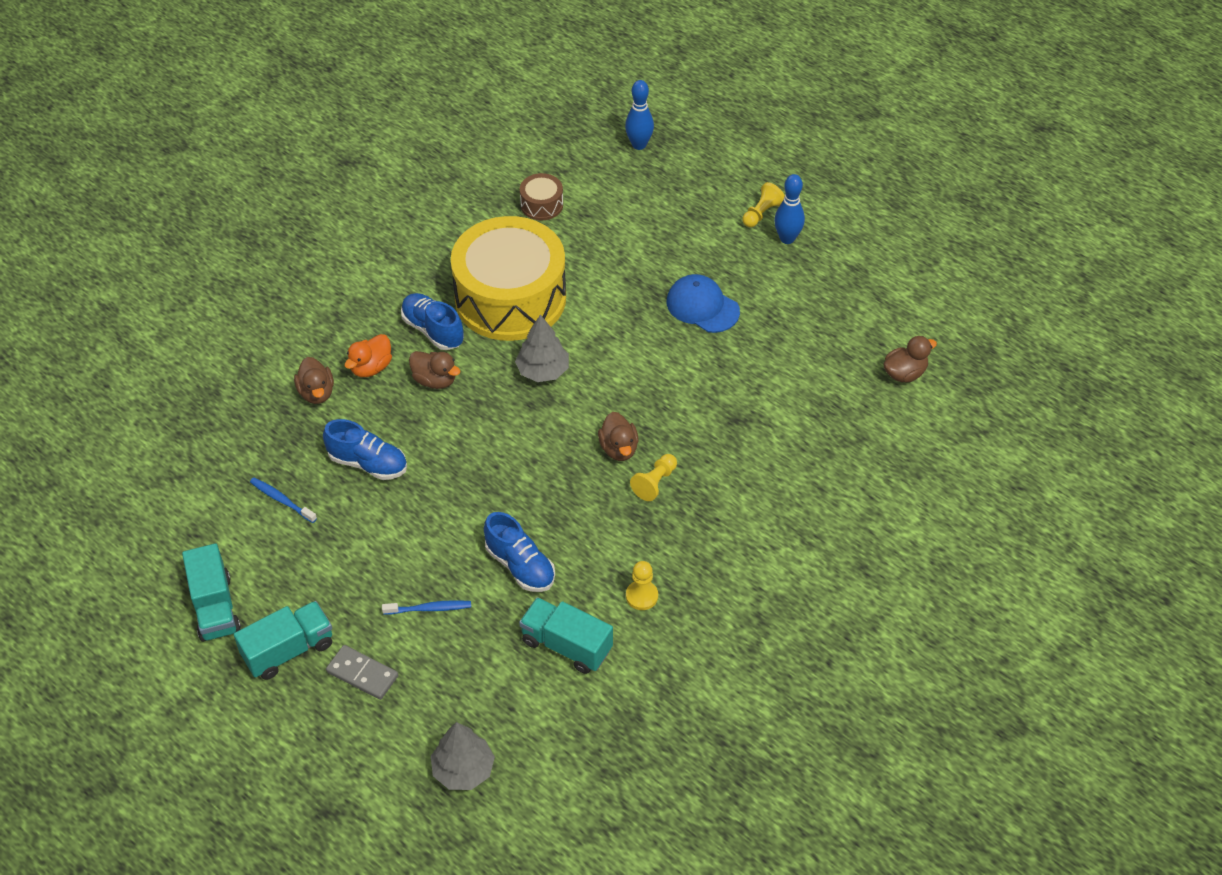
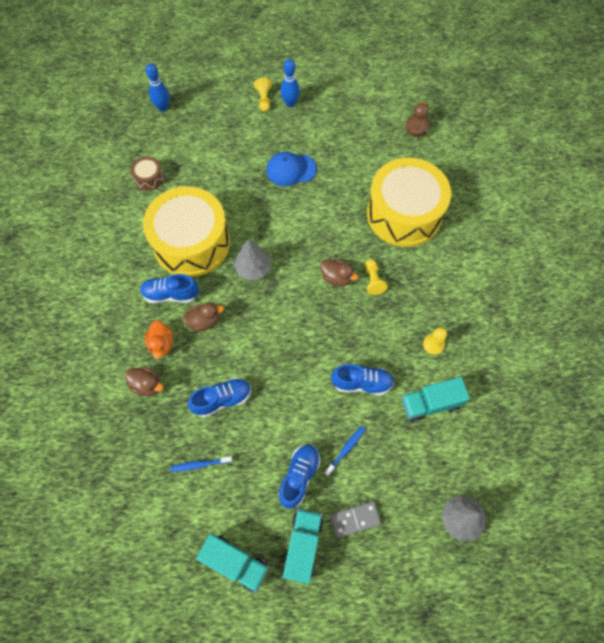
camera: 45 degrees left, 15 degrees up
(357, 591) = (299, 476): none -> blue shoe
(776, 447) = (404, 214): none -> yellow drum

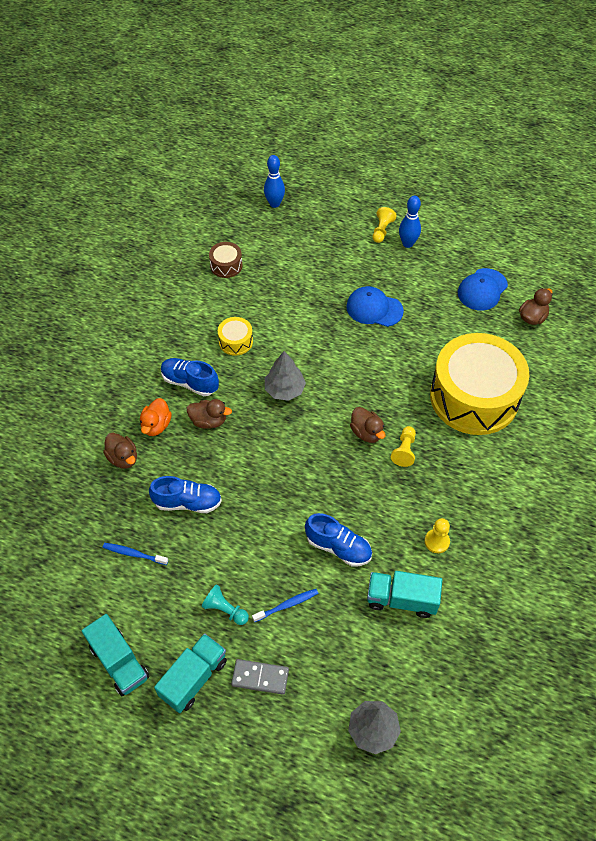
camera: 25 degrees right, 10 degrees down
(191, 242) = (236, 341): yellow drum -> yellow drum, size x0.40
(299, 476) = (225, 610): blue shoe -> turquoise pawn
(367, 121) = (482, 289): none -> blue cap

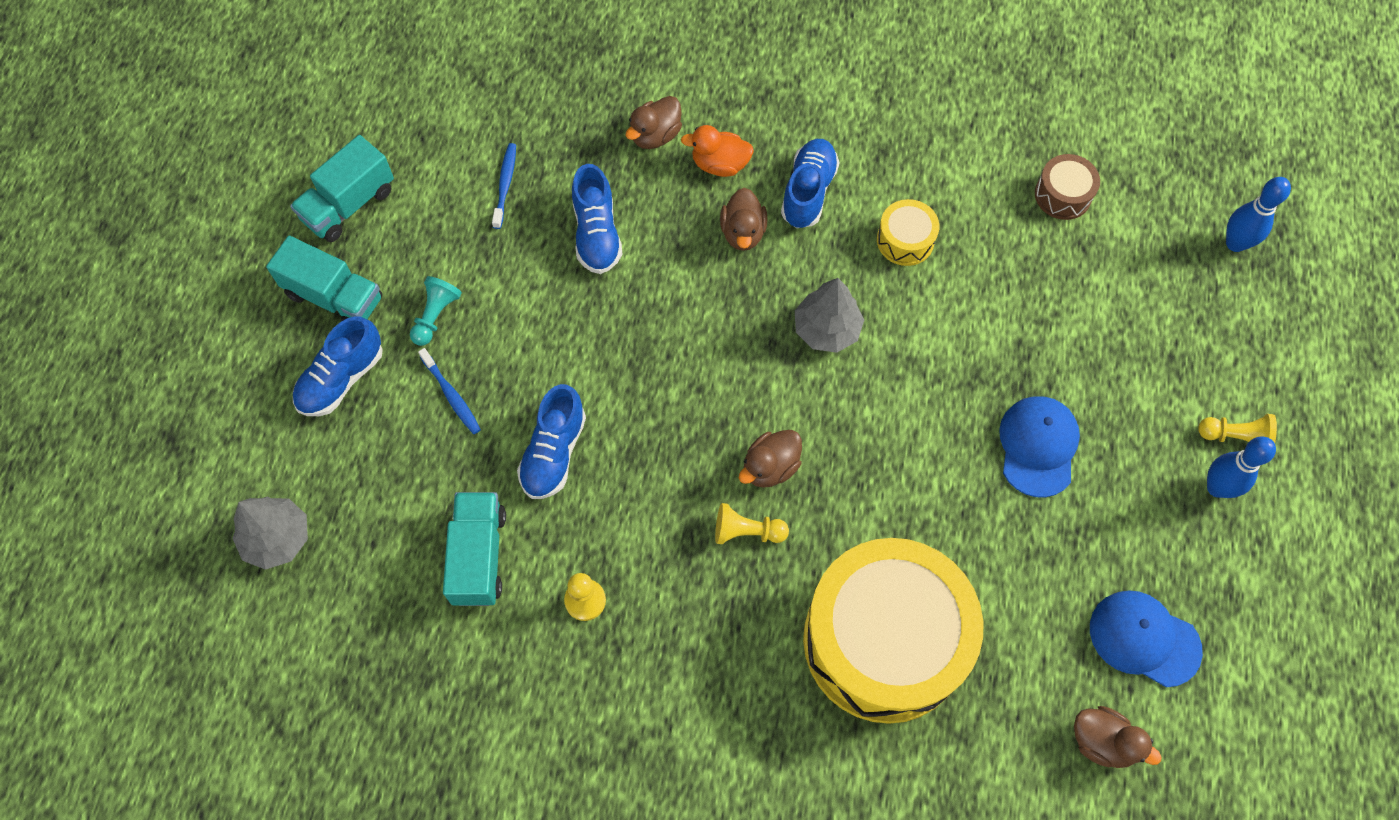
camera: 80 degrees right, 10 degrees up
(260, 677) = (341, 379): grey domino -> blue shoe

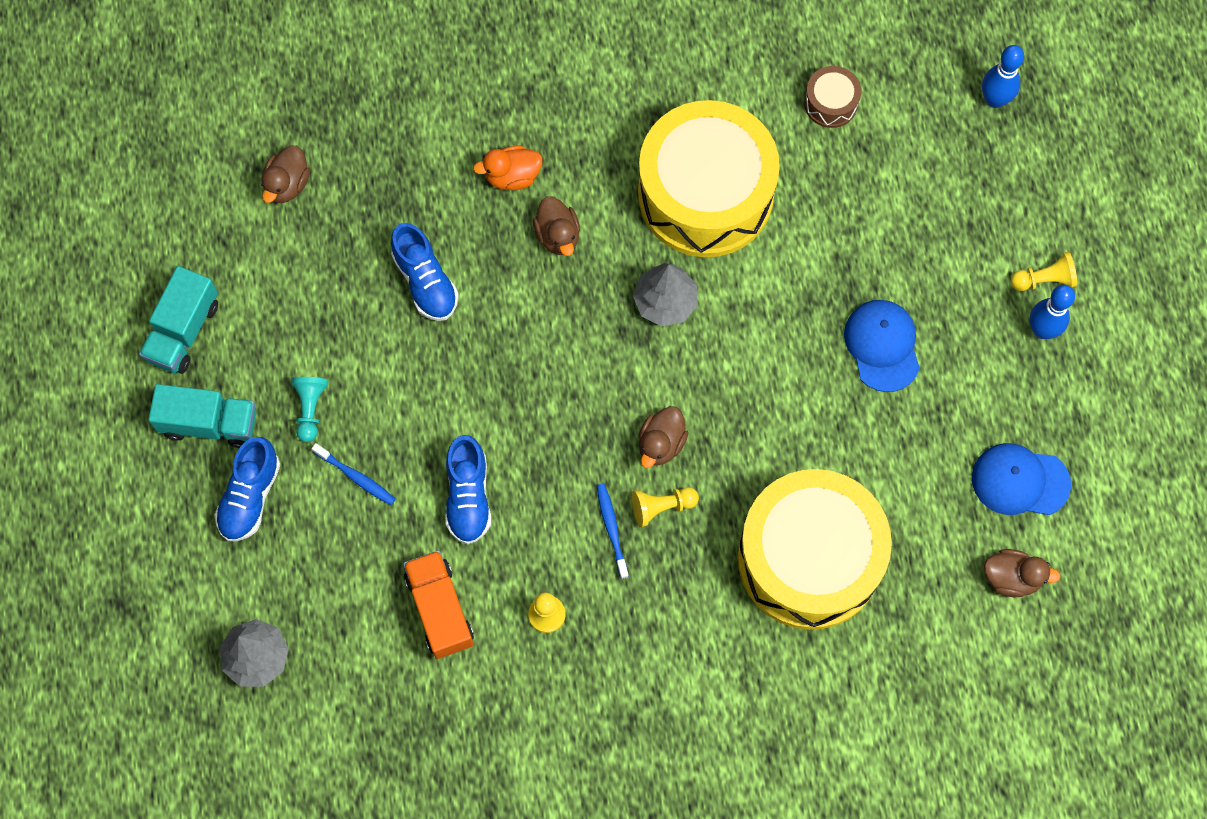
camera: 20 degrees left, 5 degrees up
(479, 556) = (440, 609): turquoise truck -> orange truck
(505, 185) = (321, 262): blue toothbrush -> blue toothbrush (611, 529)
(655, 135) = (442, 167): brown duck -> brown duck (287, 184)
(808, 192) = (602, 176): blue shoe -> none
(905, 240) = (705, 194): yellow drum -> yellow drum, size x2.49

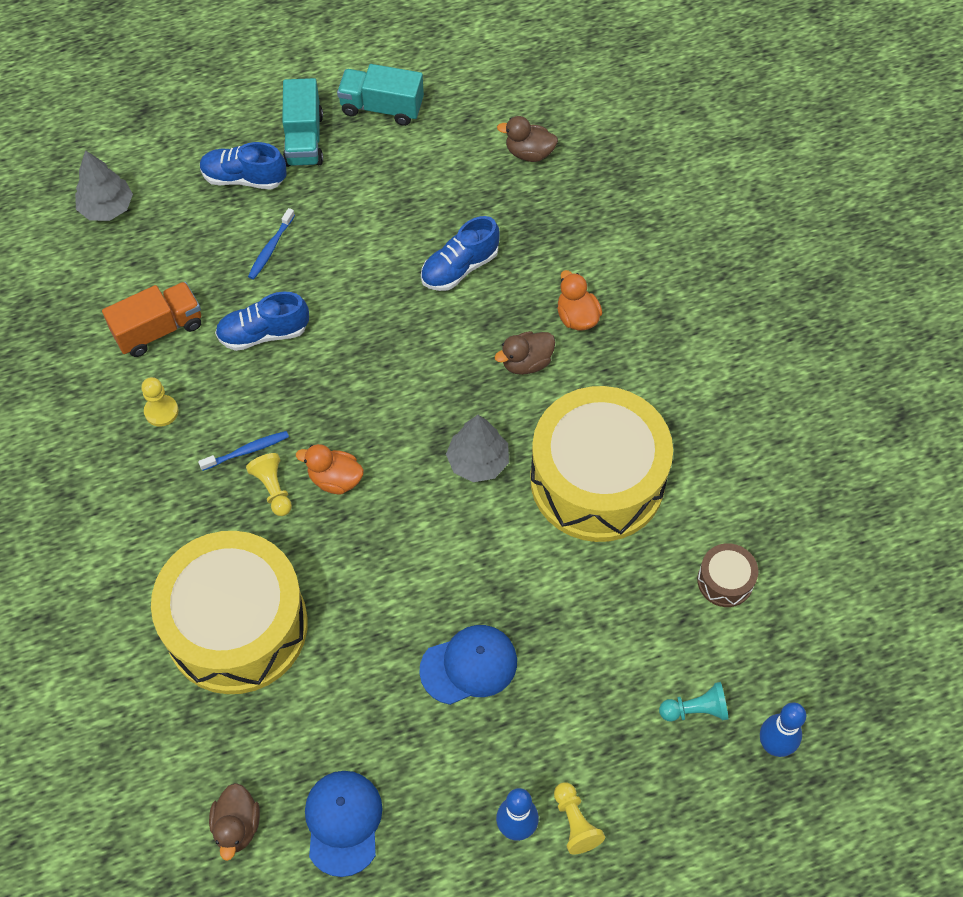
camera: 80 degrees right, 10 degrees down
(310, 409) = (327, 205): turquoise pawn -> turquoise pawn (695, 709)
(661, 444) = (335, 479): brown duck -> orange duck

